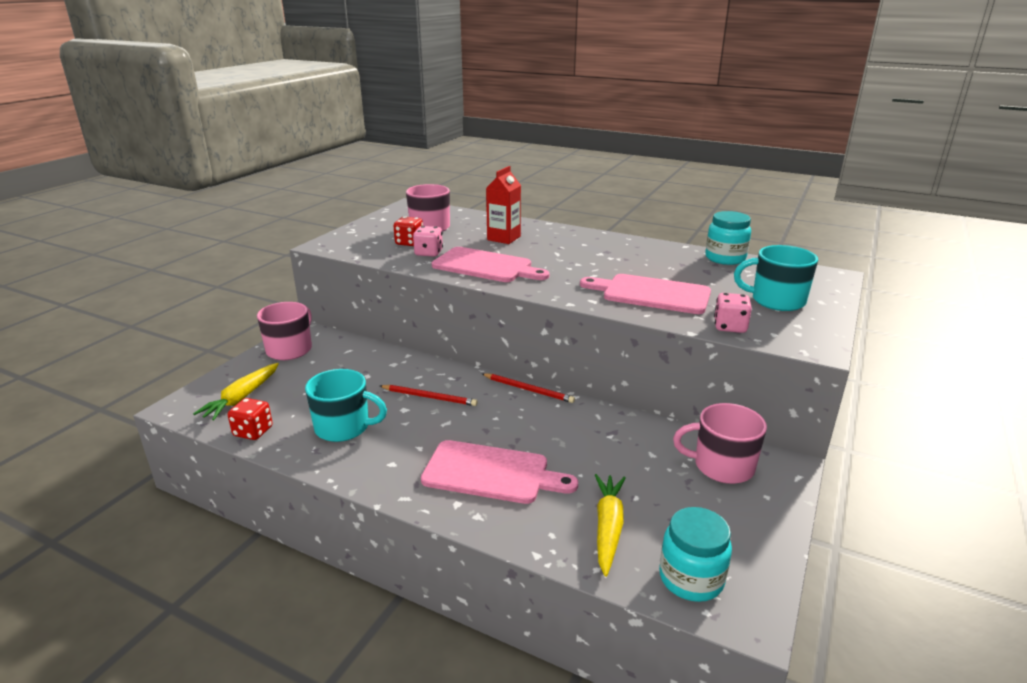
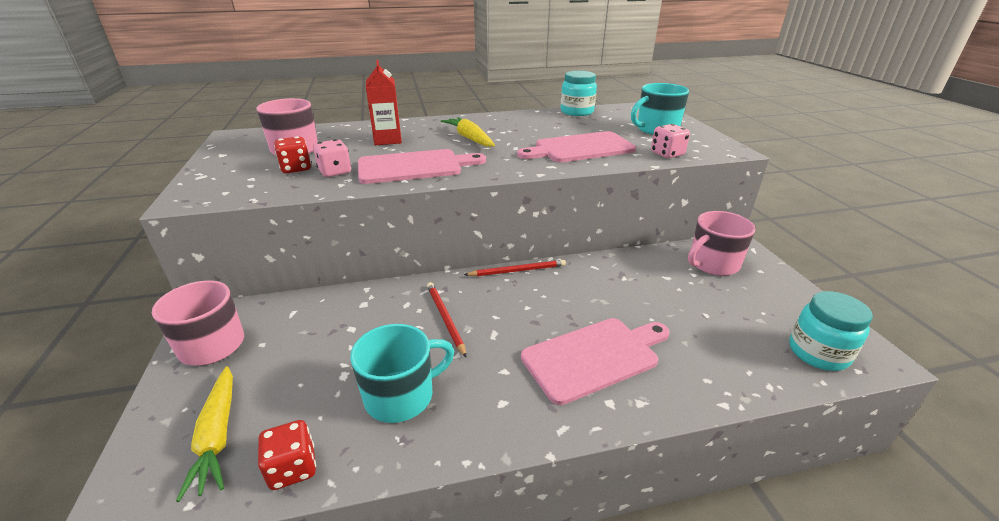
camera: 40 degrees left, 5 degrees up
(429, 397) = (445, 318): red pencil -> red pencil turned 90 degrees counterclockwise
(608, 527) = (727, 348): yellow carrot -> yellow carrot (469, 138)

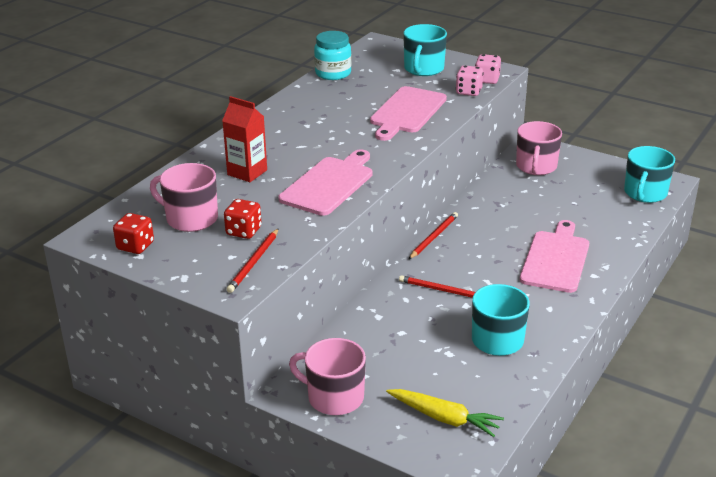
camera: 45 degrees left, 0 degrees up
(248, 188) = (254, 262): none -> red pencil
(293, 468) = (508, 398): red dice -> red dice (135, 246)
(335, 172) = (282, 218): pink dice -> pink dice (487, 80)
(469, 138) = (309, 140): yellow carrot -> none
(818, 353) = (645, 193): turquoise jar -> turquoise mug

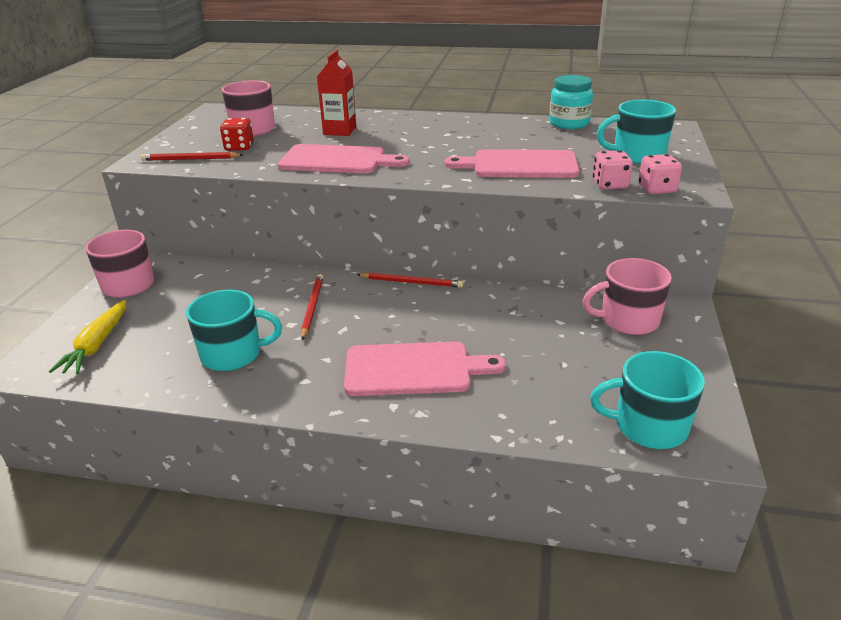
camera: 70 degrees right, 0 degrees up
(135, 246) = (206, 123): red dice -> none

